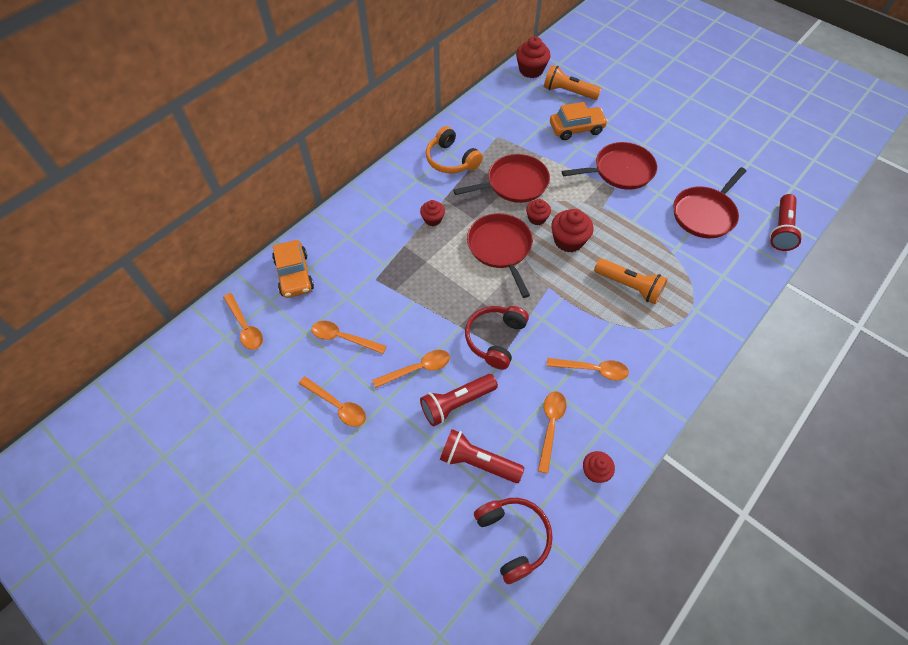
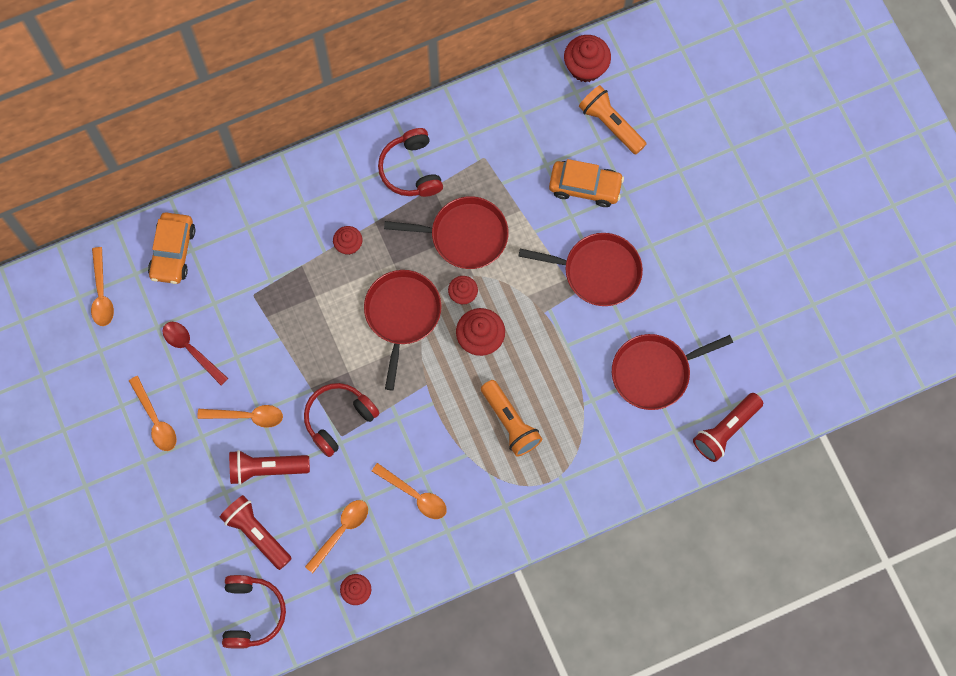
camera: 25 degrees right, 15 degrees up
(343, 338) = (191, 350): orange spoon -> red spoon
(451, 160) = (411, 170): orange headphones -> red headphones

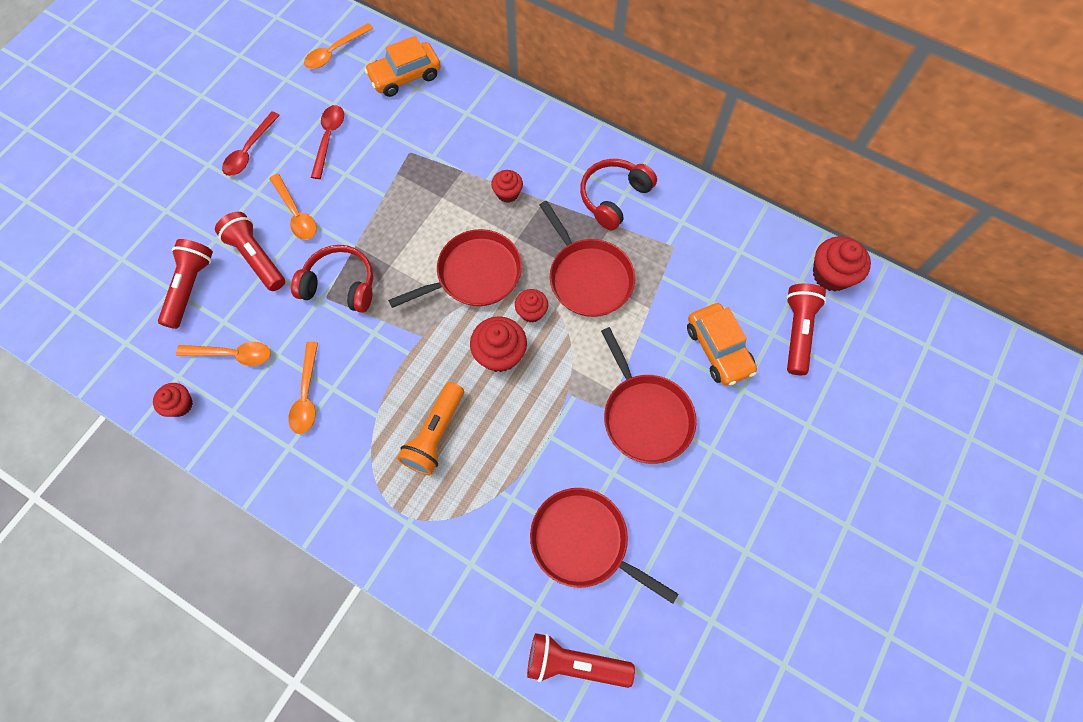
camera: 55 degrees right, 5 degrees down
(155, 420) = (249, 151): orange spoon -> red spoon
(252, 613) = (111, 330): red headphones -> none
(610, 124) = (797, 331): orange flashlight -> red flashlight

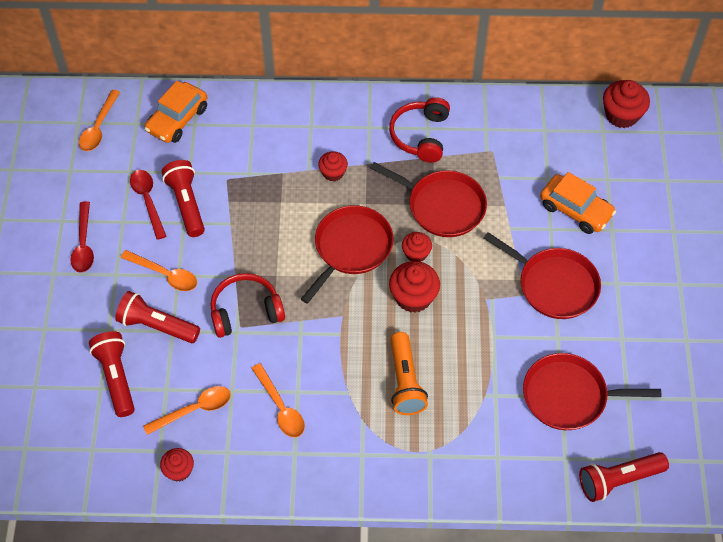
camera: 30 degrees left, 10 degrees down
(797, 331) = (624, 168): red flashlight -> red flashlight (186, 204)

